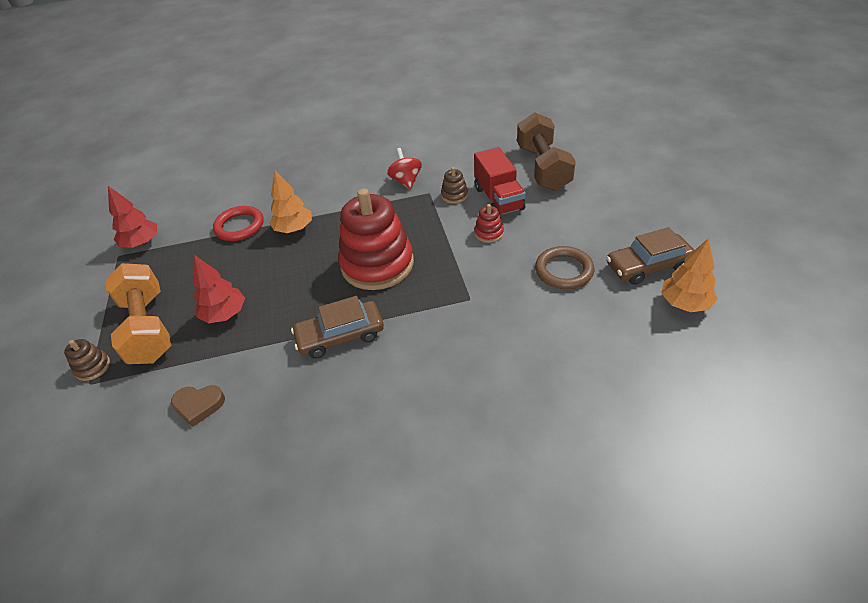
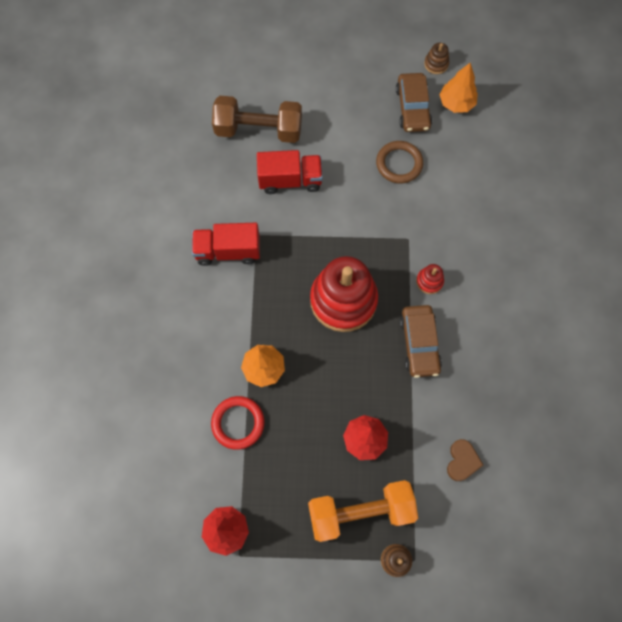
camera: 80 degrees left, 25 degrees up
(406, 181) = (228, 251): red spinning top -> red truck
(454, 195) = (270, 214): brown stacking toy -> brown stacking toy (436, 64)
(489, 233) = (334, 202): red stacking toy -> red stacking toy (429, 281)

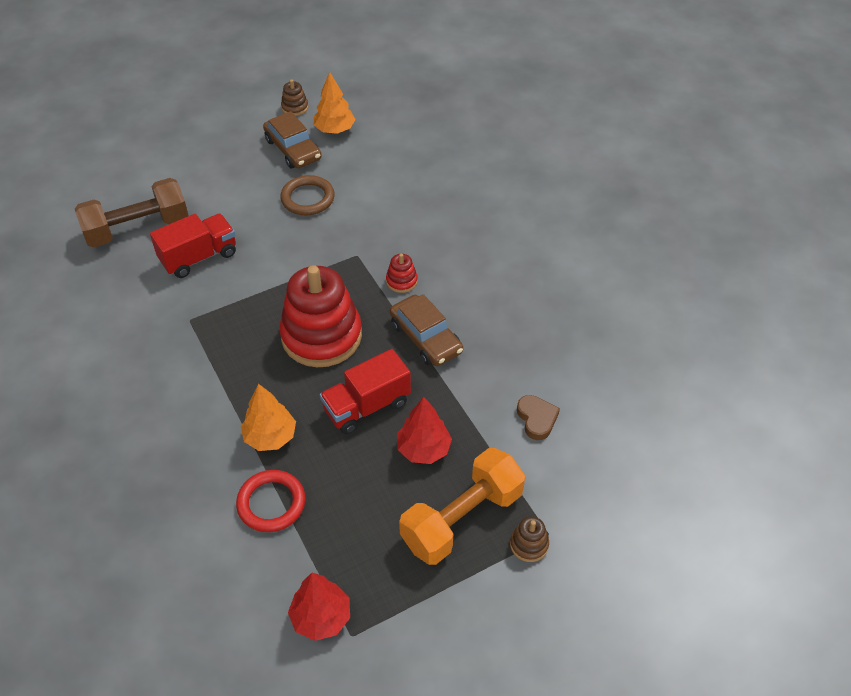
camera: 30 degrees left, 20 degrees down
(228, 251) = (164, 348): red truck -> red truck (366, 406)

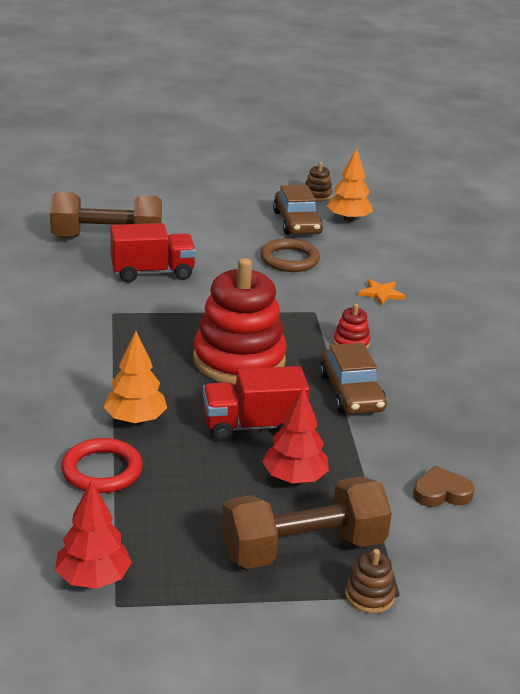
camera: 20 degrees right, 20 degrees down
(400, 213) = (381, 294): none -> orange star
(462, 519) = (303, 548): orange dumbbell -> brown dumbbell
(537, 419) = (441, 493): brown heart -> brown heart turned 105 degrees counterclockwise

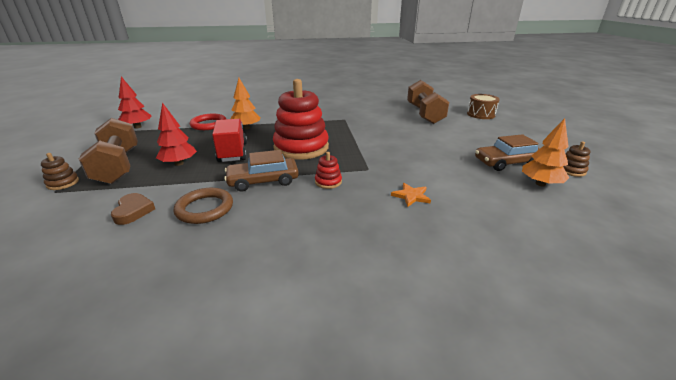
camera: 90 degrees right, 0 degrees up
(121, 197) = (481, 114): none -> brown drum
(152, 272) = (393, 125): red truck -> none
(289, 259) = (441, 160): brown ring -> brown ring (205, 208)

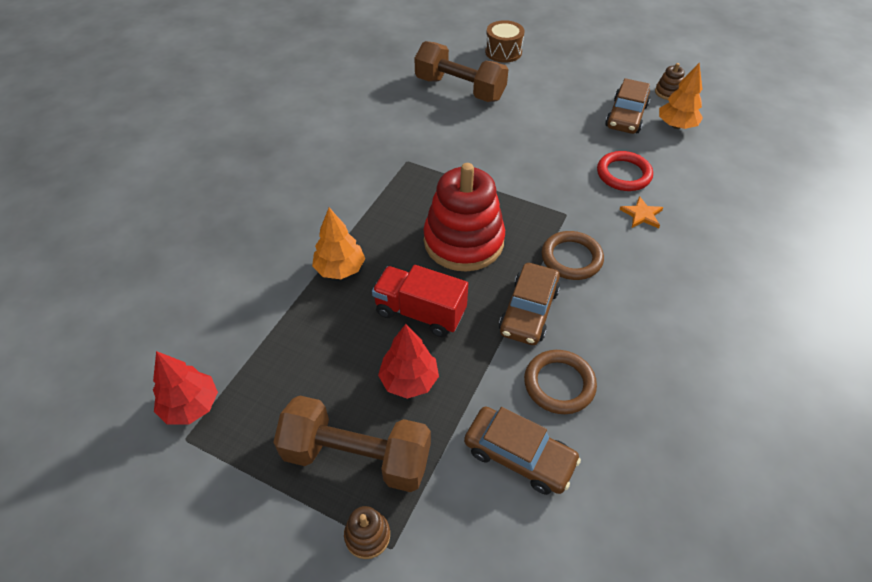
camera: 55 degrees left, 20 degrees up
(133, 211) = (519, 455): brown heart -> brown car
(209, 124) = (279, 307): red ring -> red ring (623, 174)
(328, 182) = (571, 258): red stacking toy -> brown ring

